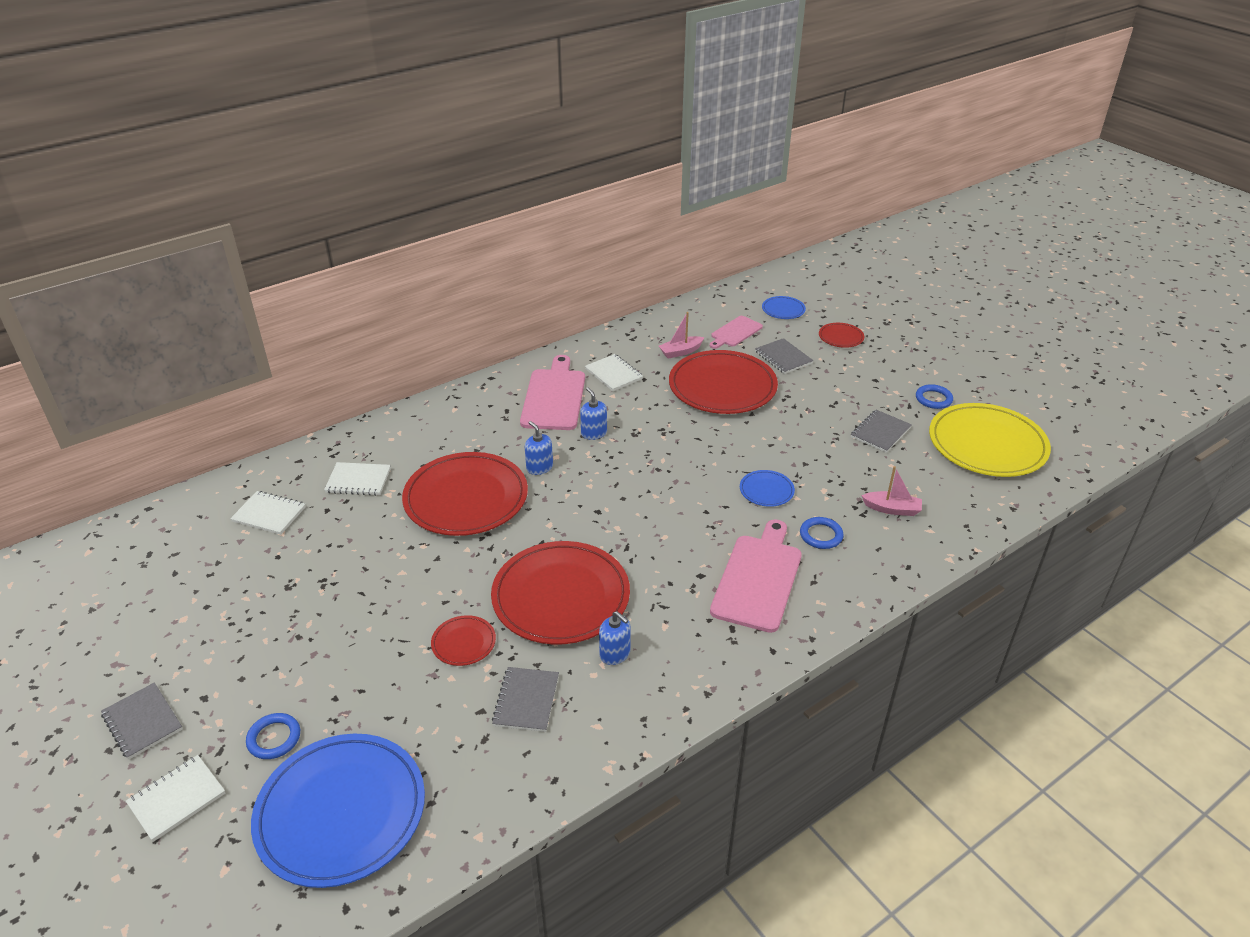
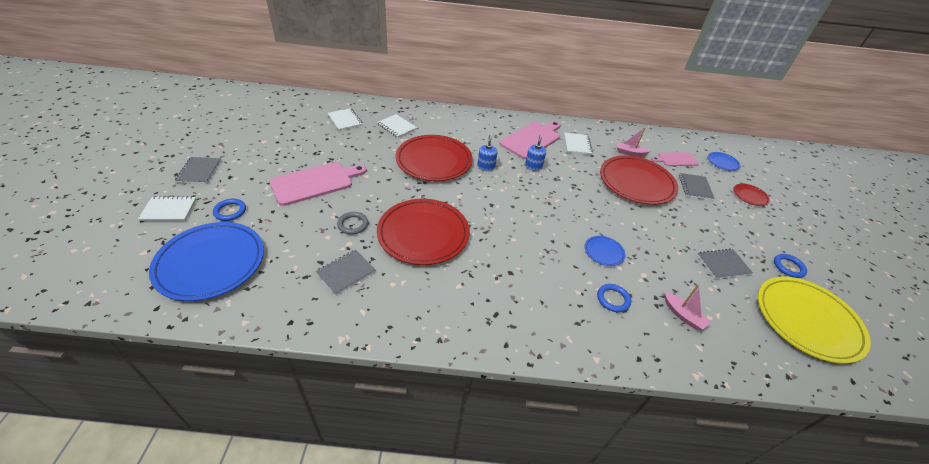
camera: 35 degrees right, 5 degrees up
(463, 643) = (353, 224): red plate -> grey ring
(615, 653) = (416, 281): blue soap dispenser -> none
(758, 578) = (543, 297): pink cutting board -> pink cutting board (315, 182)

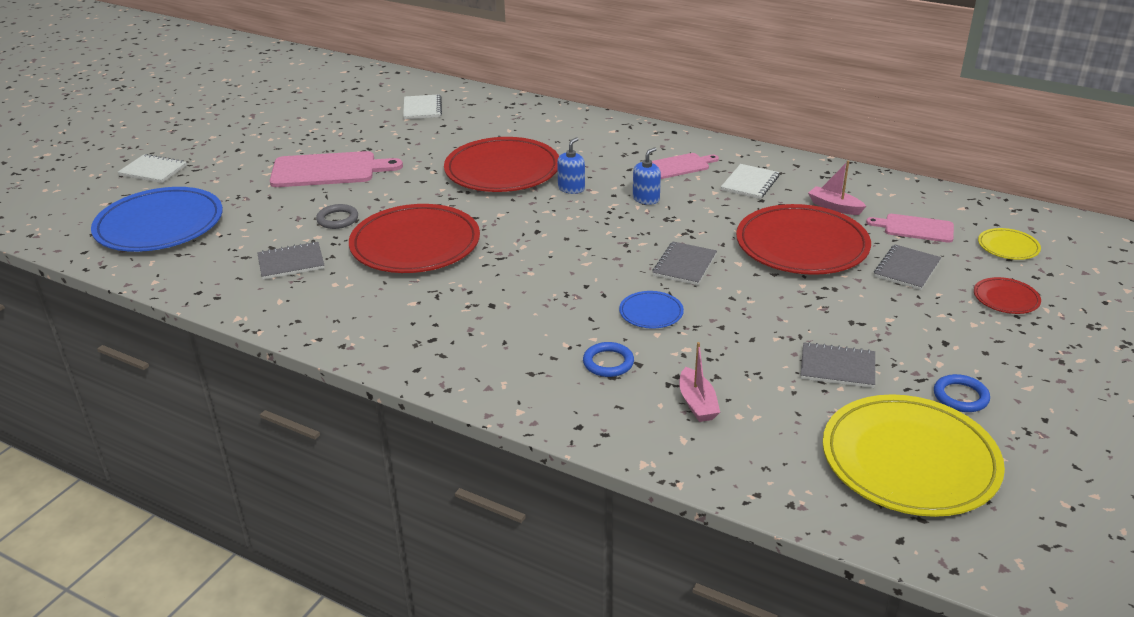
camera: 30 degrees right, 10 degrees down
(199, 171) = (209, 139): grey notebook -> grey notebook (684, 265)
(230, 211) = (213, 182): blue ring -> none
(396, 127) = (486, 125): white notebook -> none
(532, 139) = (679, 166): pink cutting board -> pink cutting board, size x0.58
(722, 163) = (1008, 247): blue plate -> yellow plate

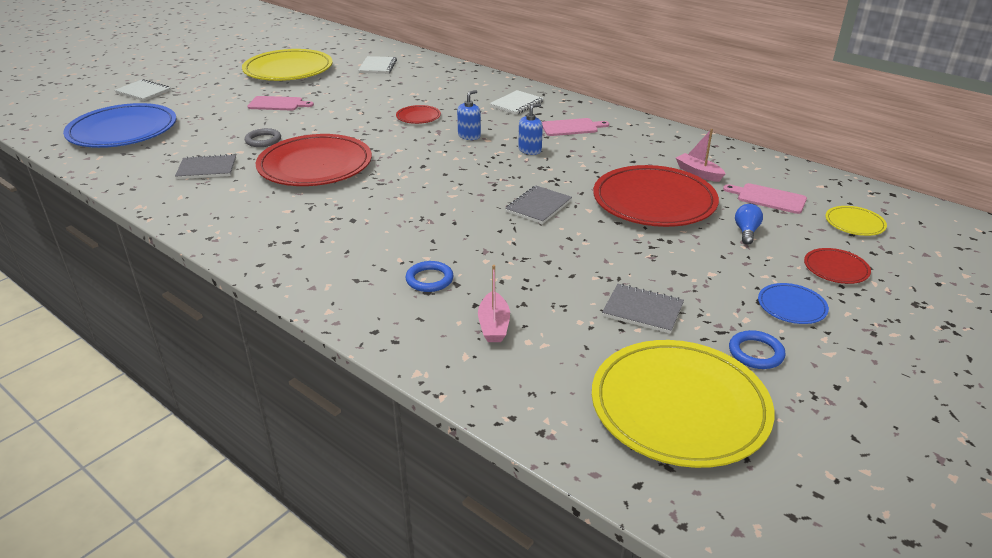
camera: 10 degrees right, 0 degrees up
(316, 123) = (288, 70): none -> yellow plate
(328, 170) = (278, 104): pink cutting board -> pink cutting board, size x0.58
(502, 170) = (418, 117): red plate -> red plate, size x0.45
(651, 312) = (489, 242): blue plate -> blue plate (791, 306)
(750, 183) = (629, 147): white notebook -> white notebook (517, 104)
(906, 269) = (746, 232): grey notebook -> blue light bulb

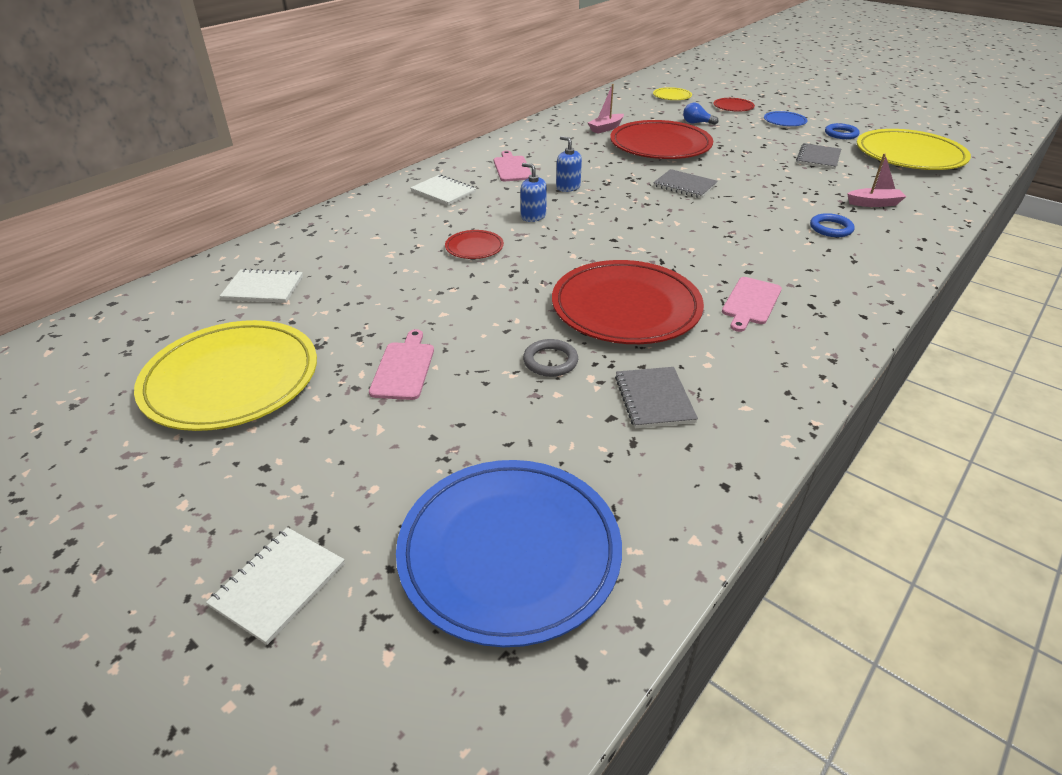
camera: 90 degrees left, 5 degrees up
(768, 198) = (643, 113): pink cutting board -> pink cutting board (751, 302)

